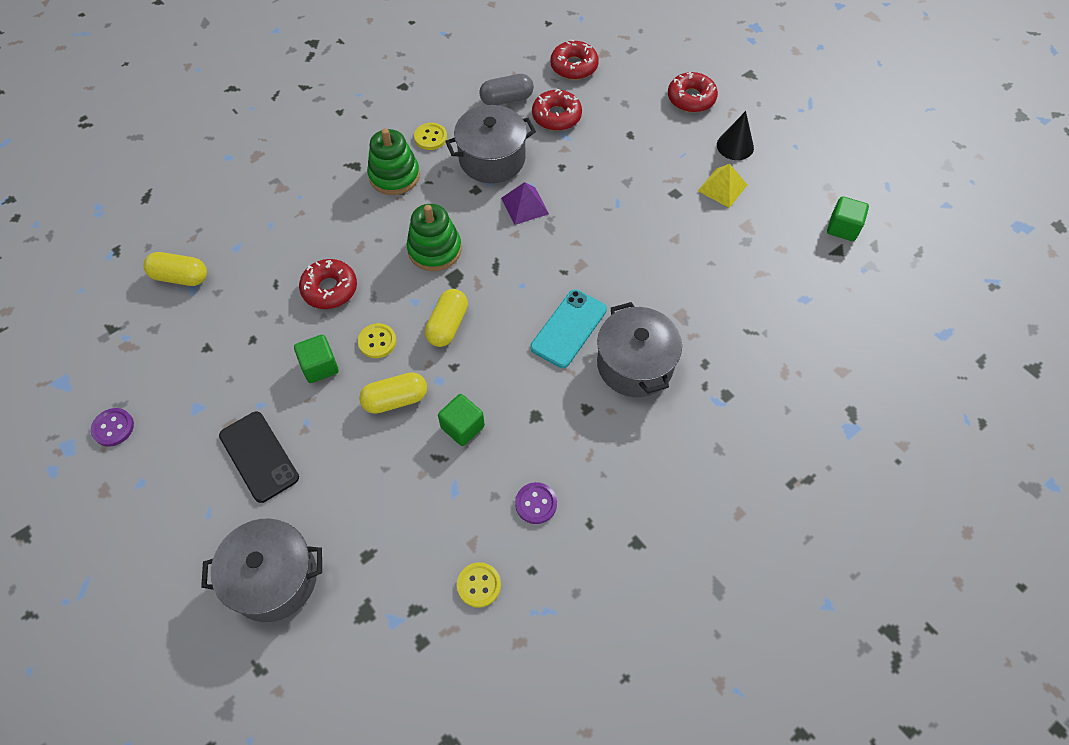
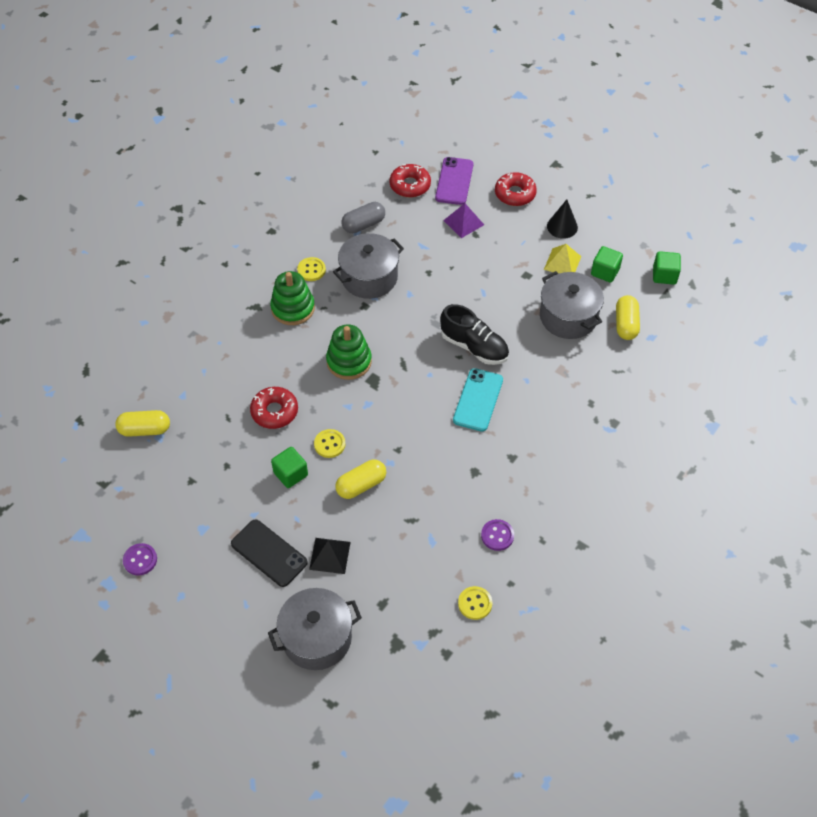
camera: 15 degrees left, 5 degrees down
(327, 477) = (330, 555): none -> black pyramid
(448, 325) = (381, 419): yellow capsule -> yellow capsule (626, 324)
(462, 427) = (421, 493): green cube -> green cube (605, 272)
(524, 205) = (409, 310): purple pyramid -> purple pyramid (463, 222)
(556, 116) = (410, 231): red donut -> none
(585, 264) = (474, 347): none -> black shoe
(625, 71) = (454, 181): none -> purple phone
(635, 364) = (538, 416): grey pot -> grey pot (568, 317)

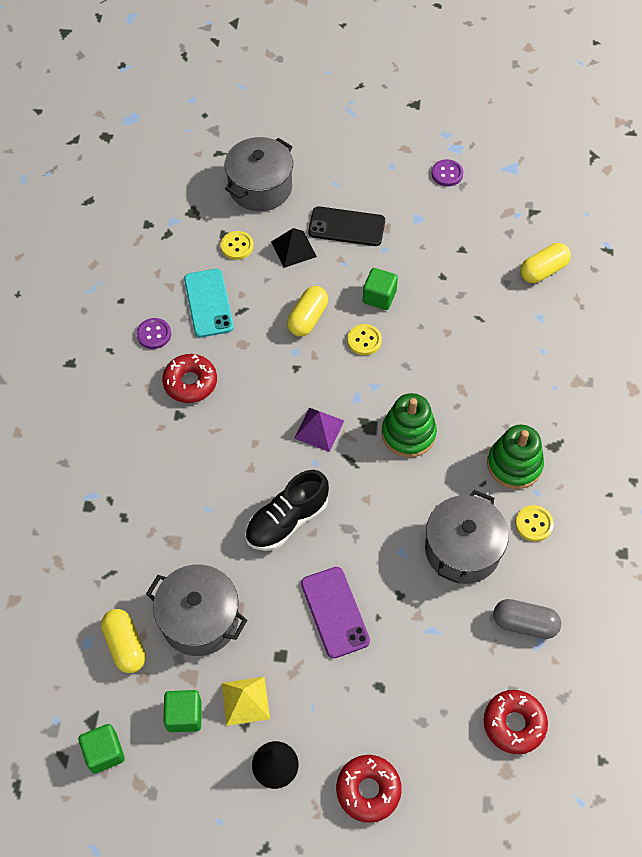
camera: 150 degrees right, 5 degrees up
(274, 411) = (440, 345): red donut -> red donut (190, 382)
(363, 225) = (524, 623): grey capsule -> grey capsule turned 75 degrees clockwise
(454, 181) = (462, 766): purple phone -> purple phone (335, 612)
(463, 222) = (406, 698): purple pyramid -> purple pyramid (319, 429)
(474, 347) = (287, 520): black shoe -> black shoe turned 45 degrees counterclockwise
(475, 603) = (144, 270): yellow button -> yellow button (237, 246)
(478, 400) = (247, 459): turquoise phone -> turquoise phone (208, 303)

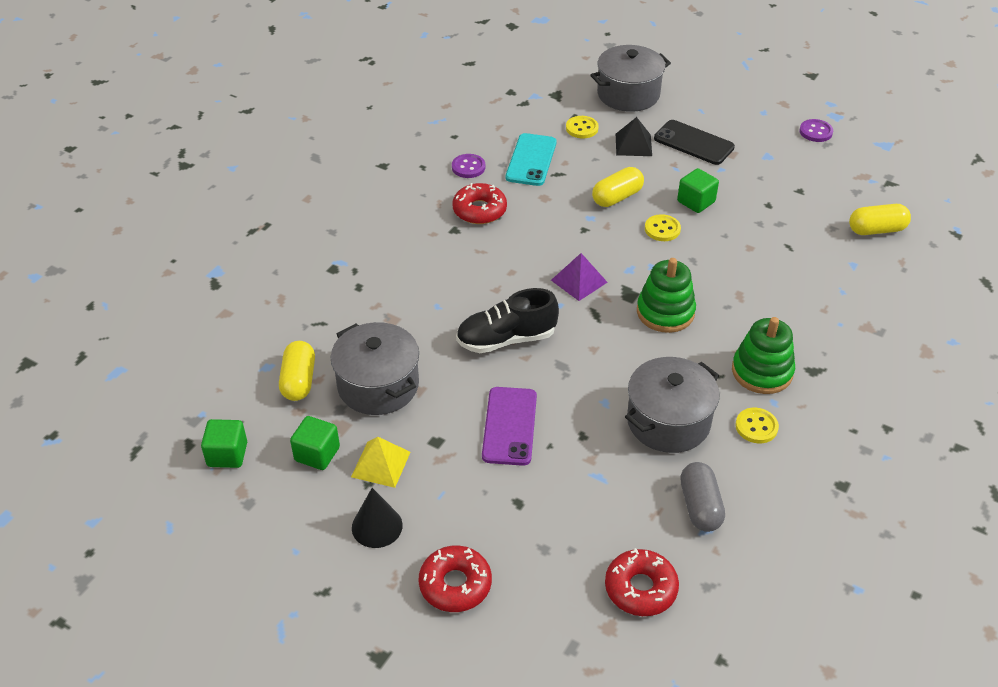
camera: 25 degrees right, 15 degrees down
(524, 623) = (700, 506): grey capsule -> grey capsule turned 45 degrees clockwise

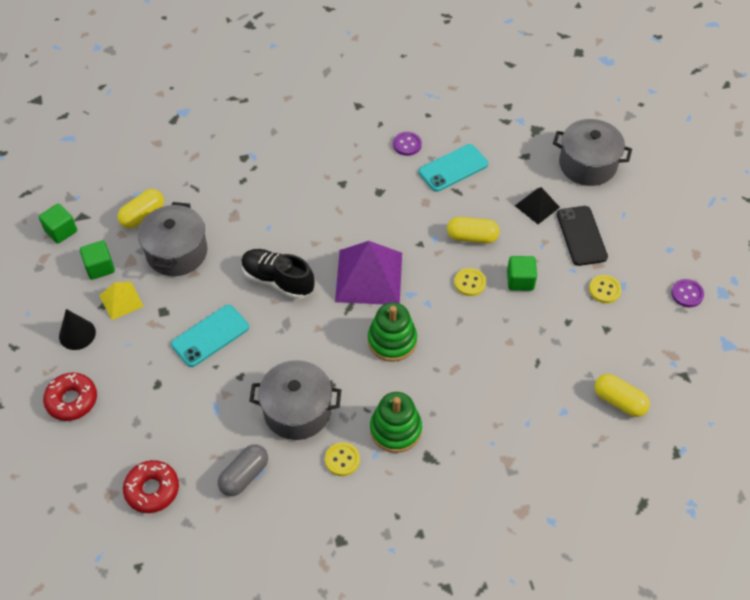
camera: 45 degrees right, 10 degrees up
(479, 210) = (374, 181): red donut -> none
(509, 426) = (210, 336): purple phone -> turquoise phone
(579, 281) = (369, 277): purple pyramid -> purple pyramid, size x1.89
(582, 128) = (518, 168): yellow button -> yellow button (604, 290)

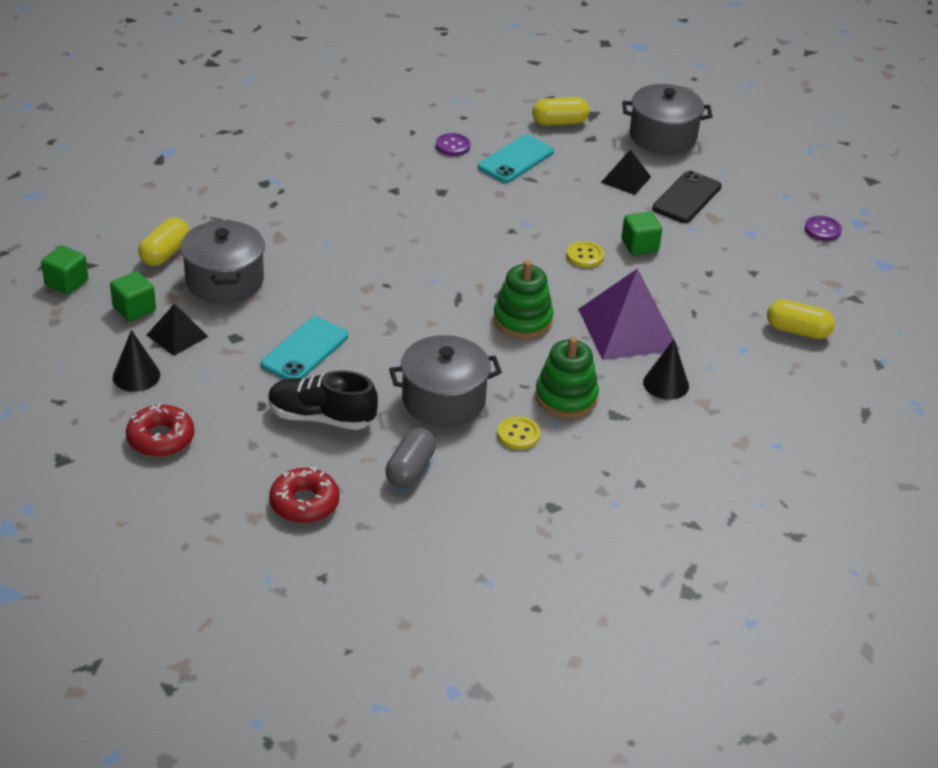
camera: 20 degrees left, 15 degrees down
(121, 300) = (177, 335): yellow pyramid -> black pyramid
(278, 280) = (361, 288): black shoe -> black shoe (321, 417)
(369, 277) = (467, 268): purple pyramid -> purple pyramid (628, 329)
(472, 237) = (567, 216): yellow capsule -> yellow capsule (559, 122)
(483, 434) = (666, 384): none -> black cone
(581, 236) = (687, 198): black phone -> black phone turned 60 degrees clockwise
(604, 290) = (734, 239): yellow button -> none

